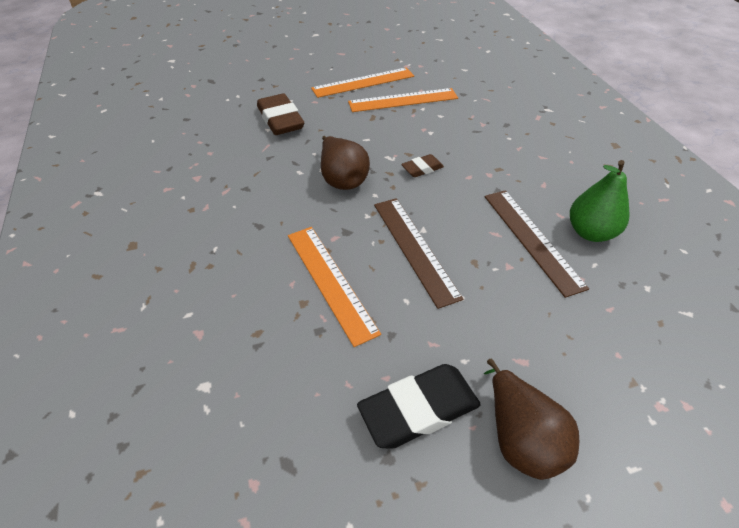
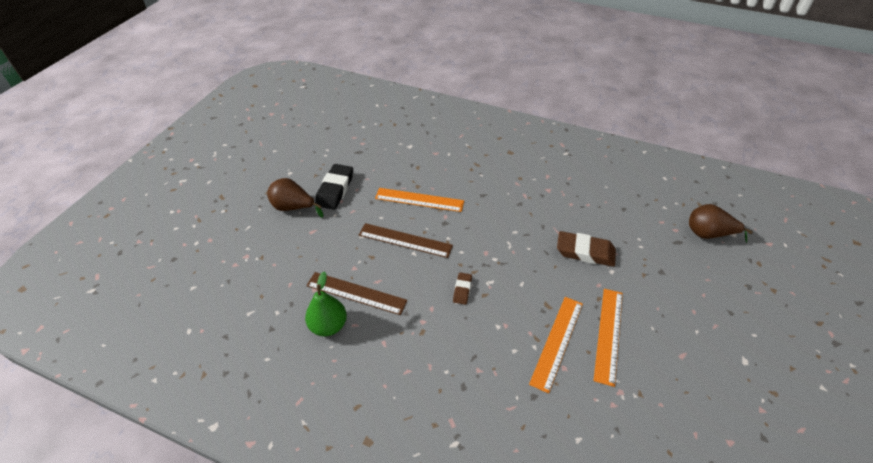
camera: 130 degrees right, 0 degrees up
(342, 179) = (489, 246): brown pear -> brown pear (708, 234)

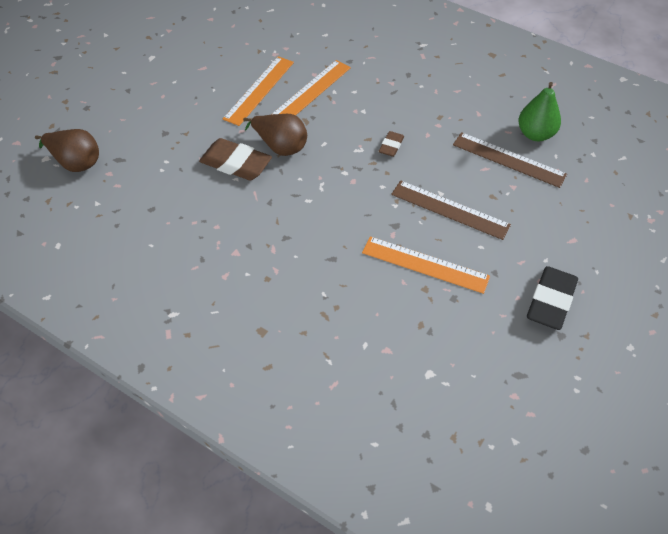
camera: 170 degrees left, 5 degrees up
(293, 207) = (607, 280): brown pear -> brown pear (280, 146)

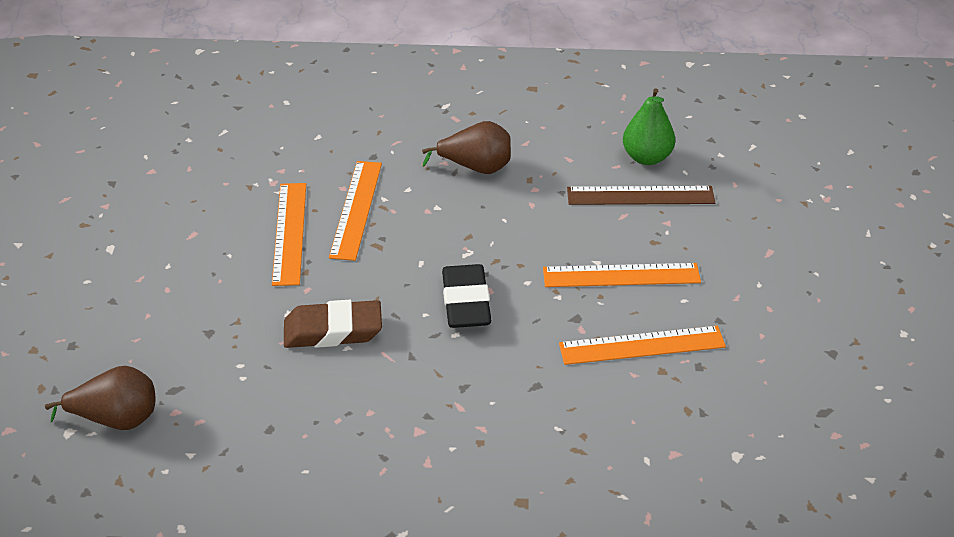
camera: 30 degrees left, 10 degrees down
(280, 146) = (371, 288): brown pear -> brown pear (476, 167)
(391, 146) = (501, 234): brown eraser -> none
(450, 209) = (621, 275): brown ruler -> orange ruler
(550, 301) = (796, 324): black eraser -> black eraser (466, 302)

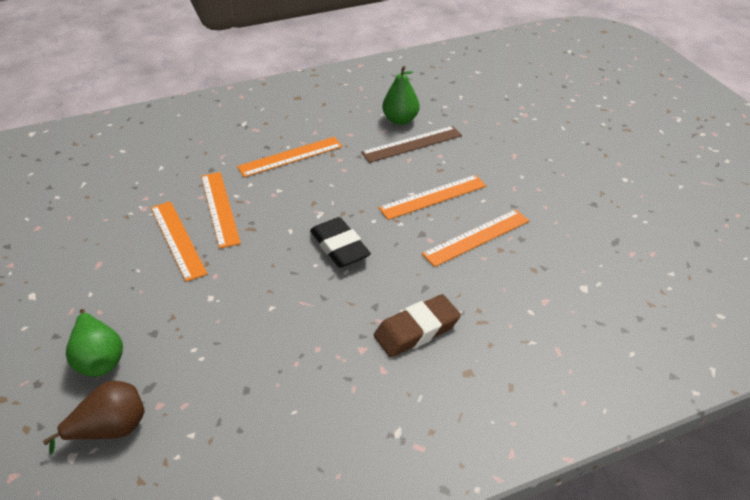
camera: 25 degrees left, 0 degrees up
(141, 341) = (99, 359): none -> green pear
(333, 331) = (253, 299): brown eraser -> brown eraser (416, 330)
(476, 167) = (290, 157): brown pear -> orange ruler

